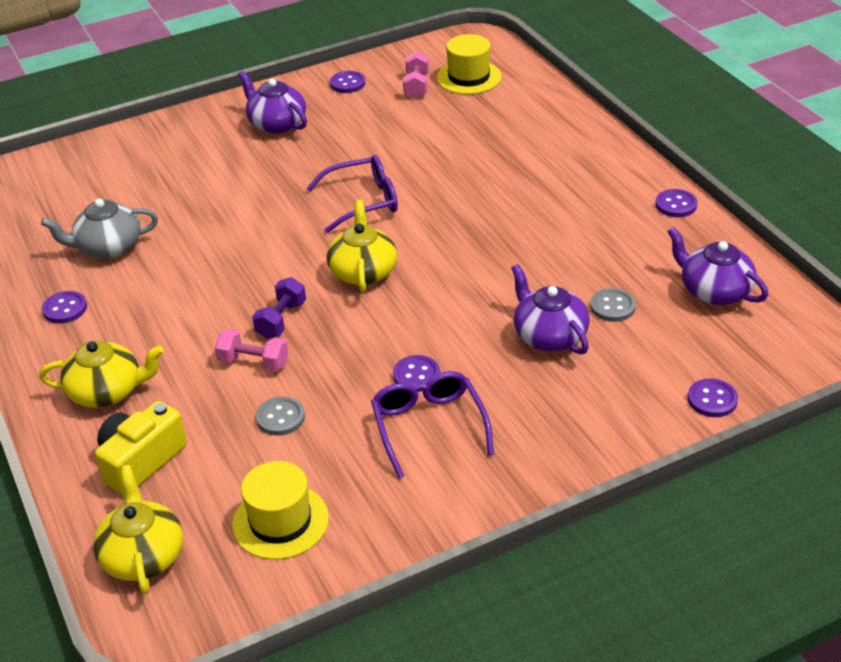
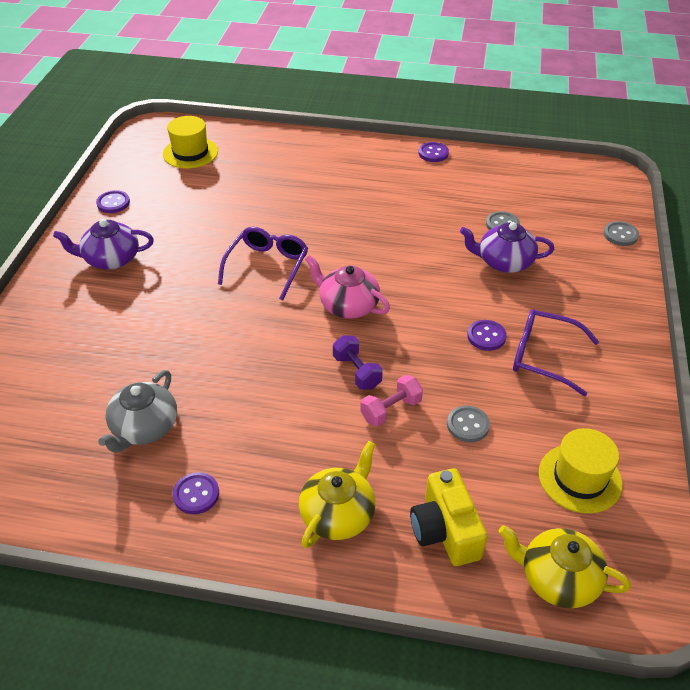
camera: 55 degrees left, 5 degrees up
(363, 271) = (348, 305): yellow teapot -> pink teapot
(416, 86) = (165, 177): pink dumbbell -> none
(712, 399) = (620, 235): purple button -> grey button
(714, 291) = (527, 183): purple teapot -> none

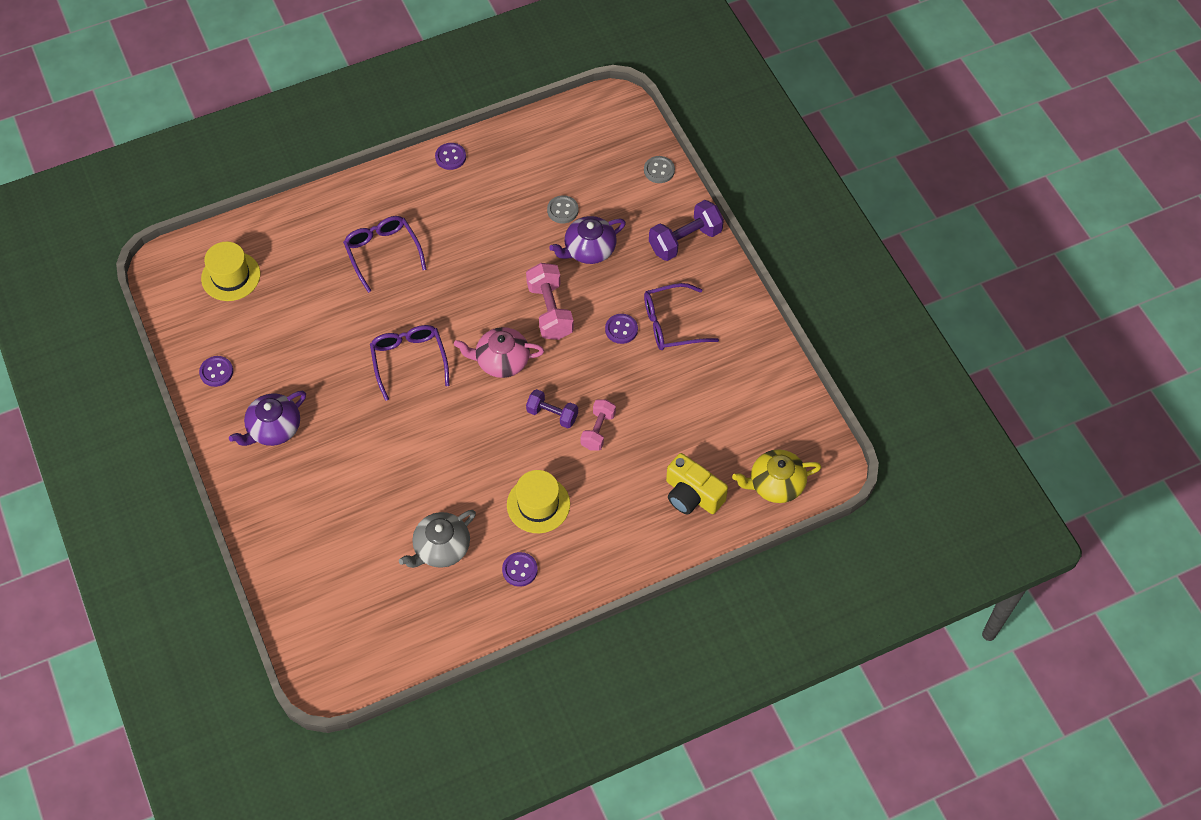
camera: 35 degrees left, 15 degrees up
(144, 428) = (441, 548): grey teapot -> grey teapot turned 60 degrees clockwise
(319, 187) = (382, 253): none -> purple glasses
(338, 514) = (620, 525): yellow teapot -> none
(427, 290) = (550, 311): none -> pink dumbbell
(468, 425) = (656, 411): grey button -> none
(580, 478) = (750, 408): yellow hat -> yellow hat (538, 504)
(609, 296) = (685, 240): none -> purple dumbbell

